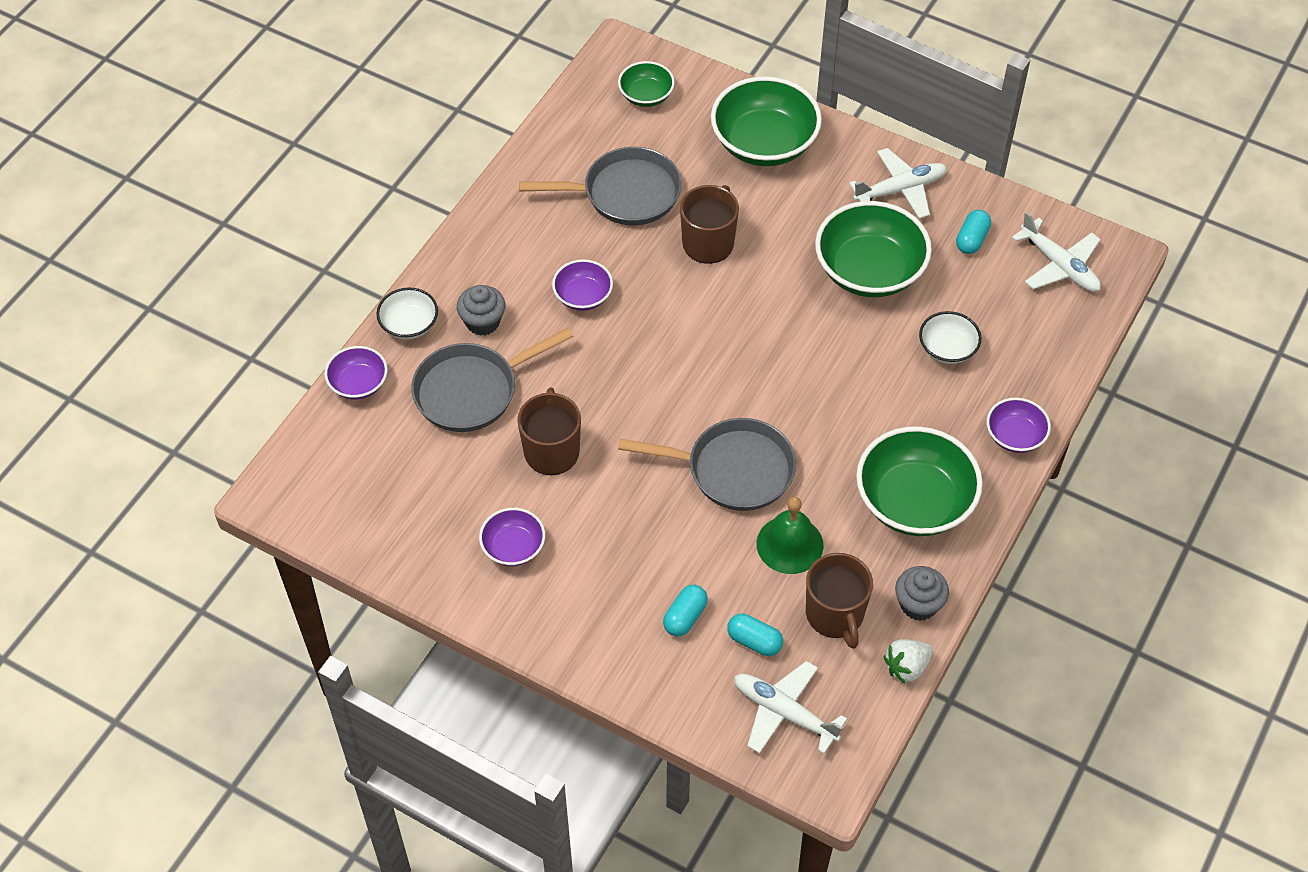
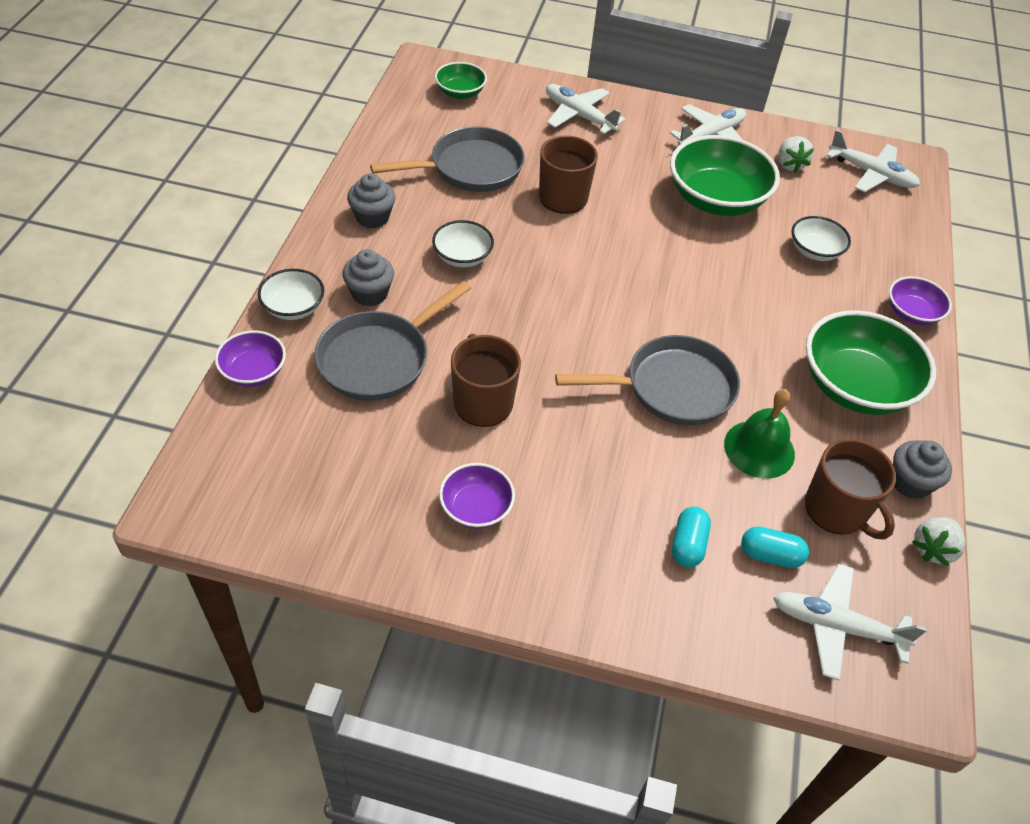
camera: 20 degrees left, 5 degrees down
(509, 237) = (372, 217): none -> grey cupcake
(583, 296) = (462, 257): purple bowl -> white bowl
(764, 143) = (579, 116): green bowl -> white plane
(972, 240) = (789, 164): turquoise capsule -> white strawberry

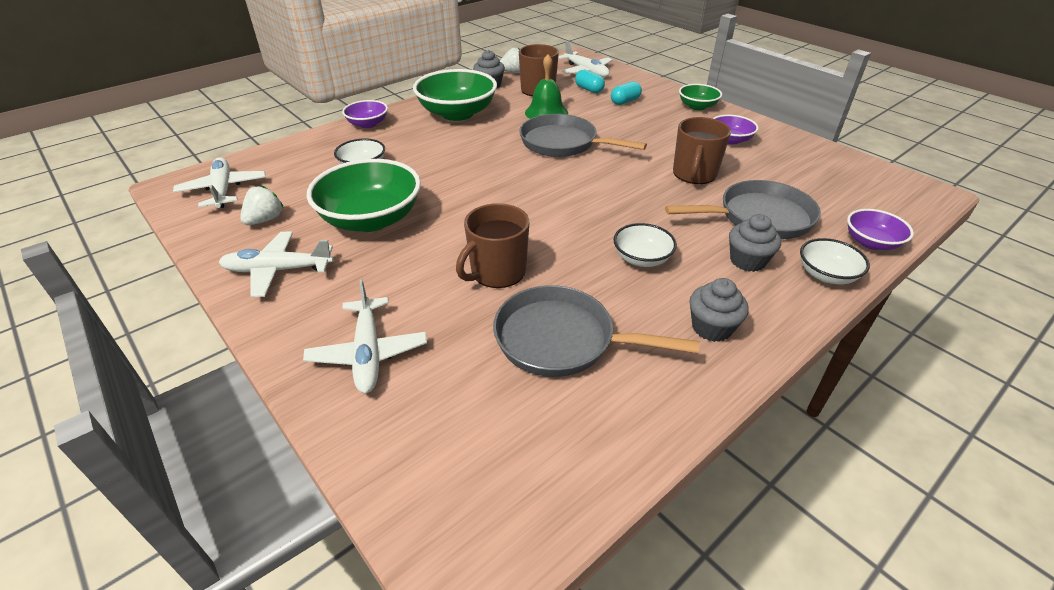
camera: 140 degrees left, 10 degrees down
(460, 93) = (472, 467): green bowl -> green bowl (697, 106)

